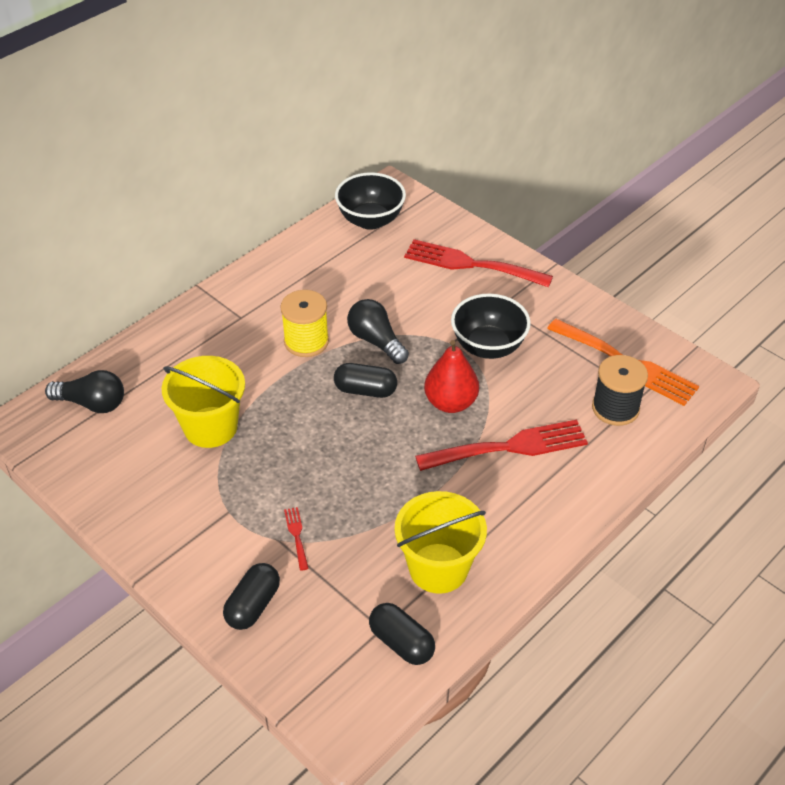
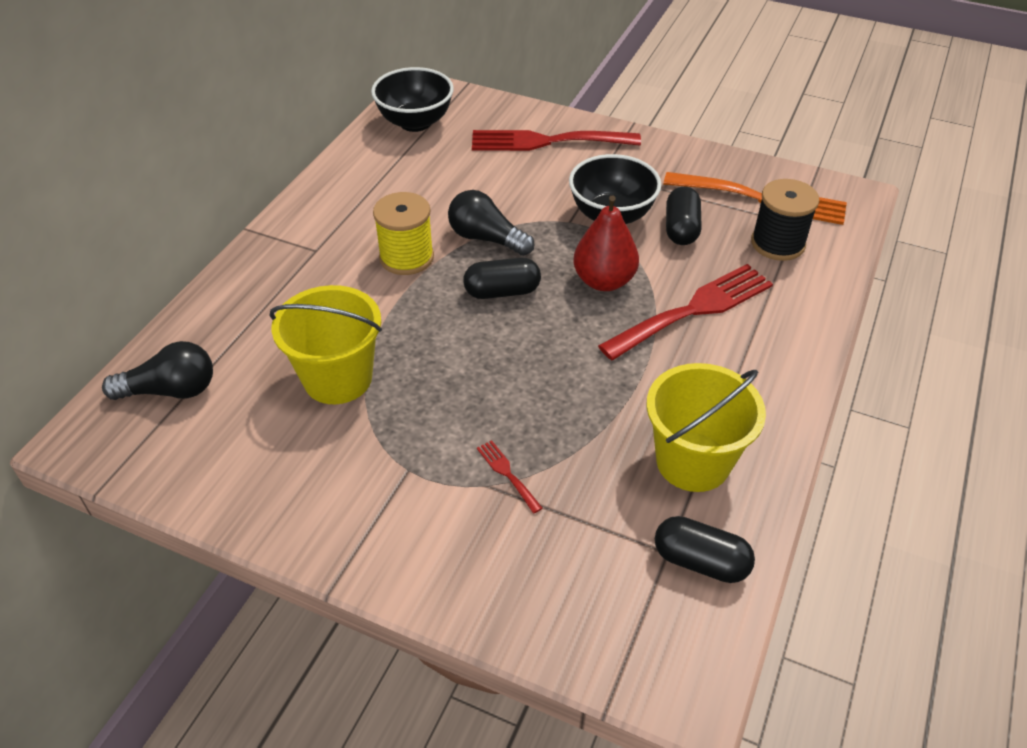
camera: 20 degrees left, 0 degrees up
(253, 605) = (497, 574): black capsule -> black capsule (681, 229)

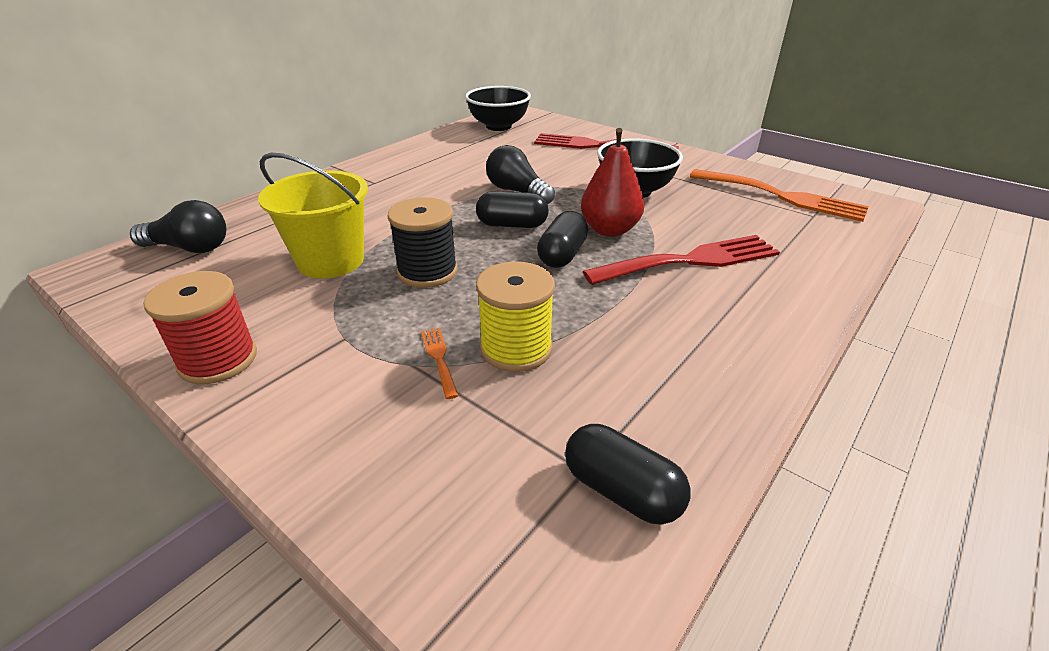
camera: 15 degrees right, 10 degrees down
(305, 519) = (218, 359): none -> red spool
(406, 257) = (443, 195): yellow spool -> yellow spool (516, 348)
(507, 473) = (439, 358): red fork -> orange fork
(681, 229) = (697, 206): black capsule -> black capsule (562, 255)
(693, 461) = (648, 384): yellow bucket -> none
(778, 243) = (791, 226): black spool -> black spool (427, 272)

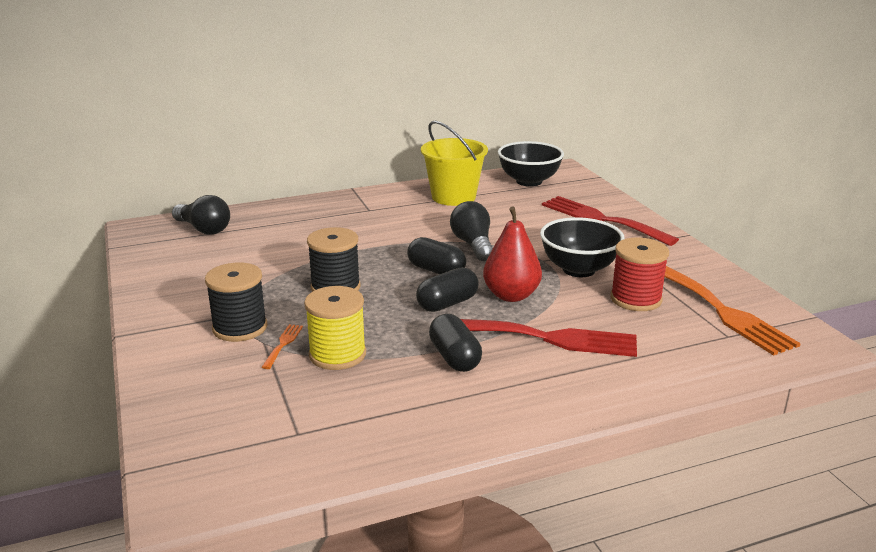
camera: 30 degrees right, 10 degrees down
(218, 359) = (161, 303): red spool -> red spool (636, 299)
(331, 261) = (280, 262): yellow bucket -> yellow bucket (453, 197)
(362, 356) = (240, 328): none -> black spool
(622, 491) = (306, 451): black capsule -> black capsule (454, 357)

